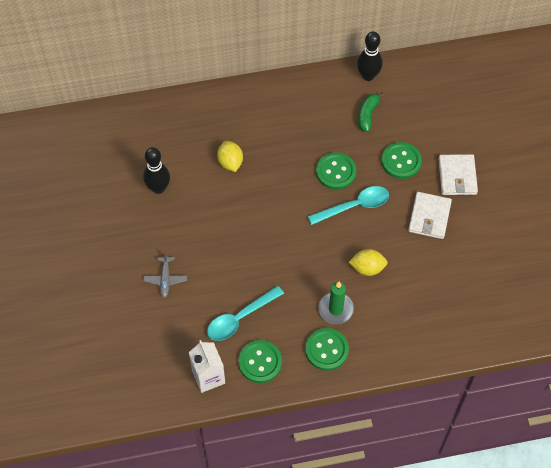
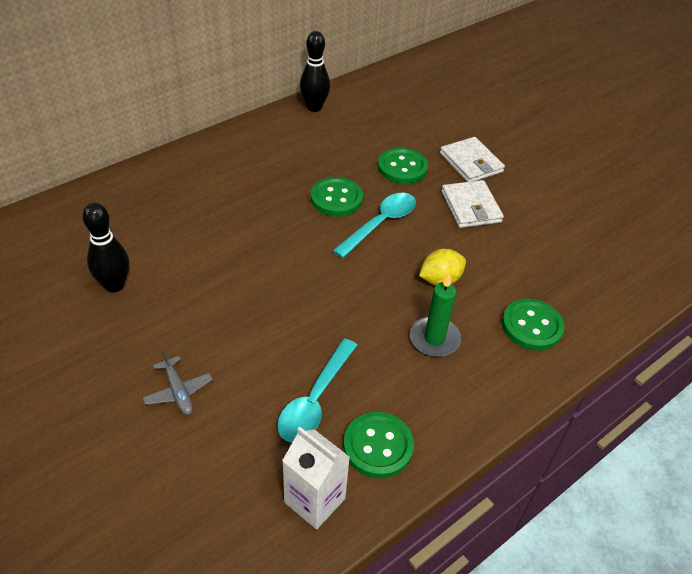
camera: 30 degrees left, 15 degrees down
(230, 162) = (200, 228): yellow lemon -> none
(326, 350) = (456, 392): green button -> green button (532, 326)
(367, 115) = (337, 139): green banana -> none

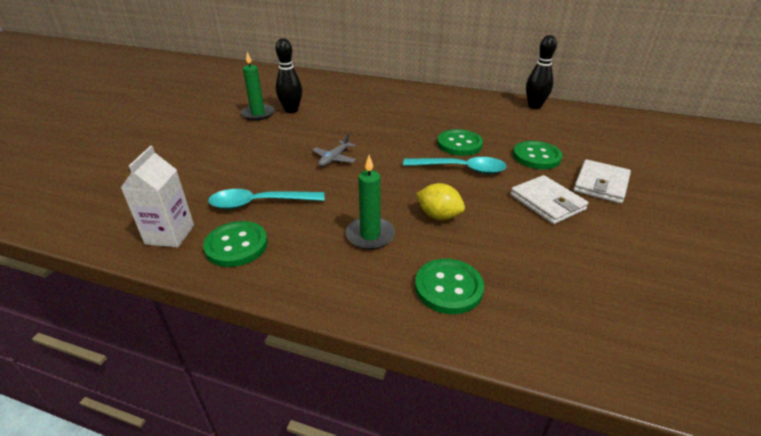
camera: 60 degrees right, 10 degrees down
(88, 321) = (258, 114): none -> green candle
(178, 391) = (228, 155): grey plane -> grey plane (334, 159)
(471, 207) = (547, 202): white wallet -> white wallet turned 75 degrees counterclockwise

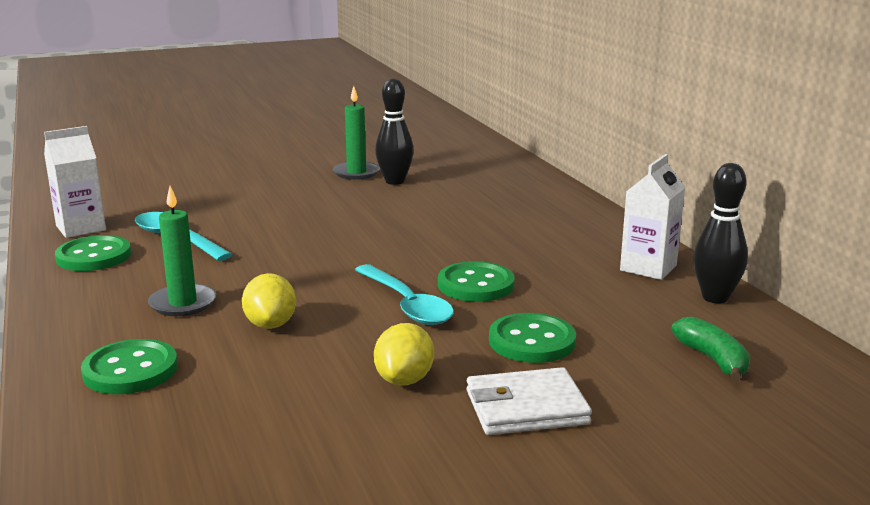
camera: 50 degrees right, 15 degrees down
(334, 159) = (317, 237): grey plane -> none
(490, 104) = (648, 268): none -> white carton
(547, 202) = (404, 380): white wallet -> yellow lemon
(590, 130) = (712, 359): none -> green banana

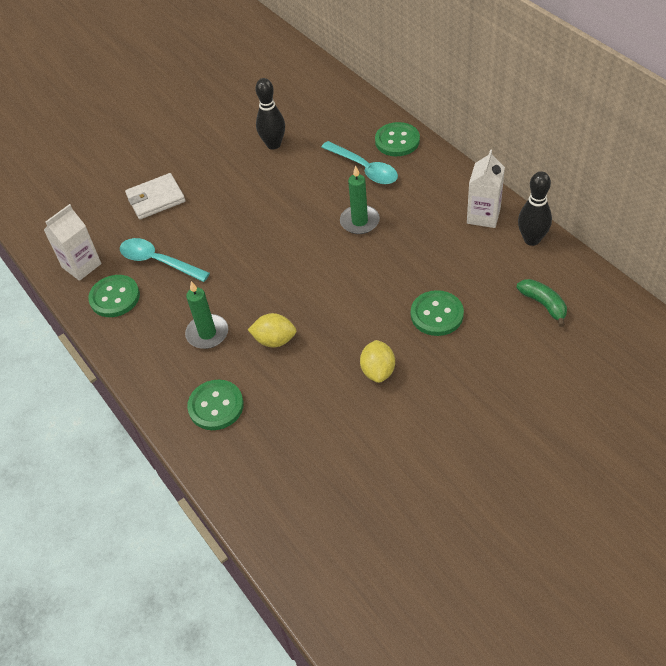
camera: 10 degrees left, 30 degrees up
(270, 324) = (274, 340): yellow lemon -> yellow lemon turned 60 degrees counterclockwise
(356, 173) = (239, 139): green candle -> green candle (359, 221)
(407, 305) = (348, 297): turquoise spoon -> turquoise spoon (364, 169)
(476, 285) = (382, 264): green button -> green button (397, 141)
(526, 407) = (454, 376): white wallet -> white wallet (156, 199)

